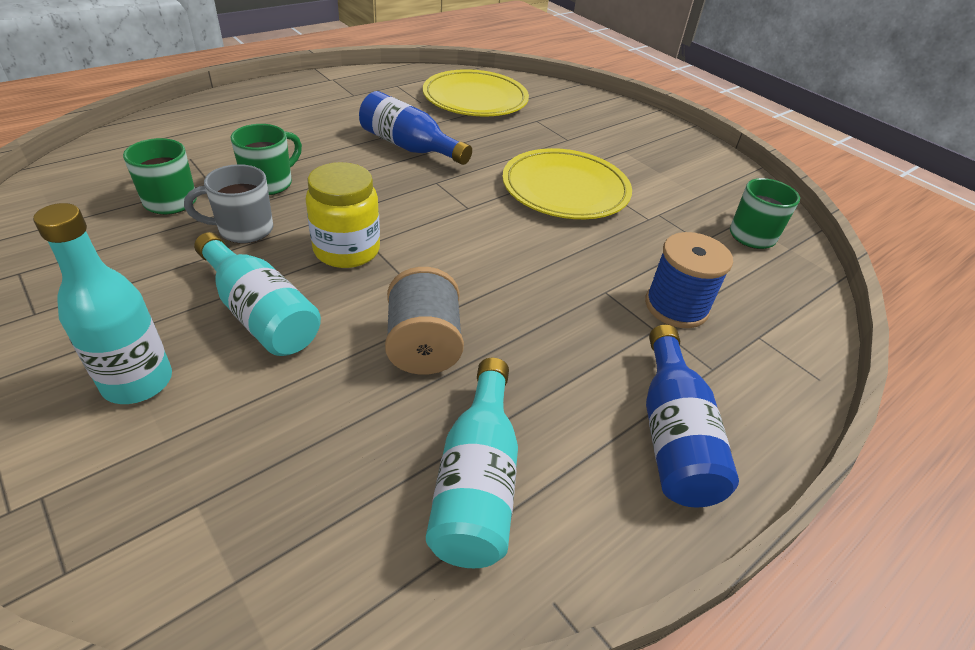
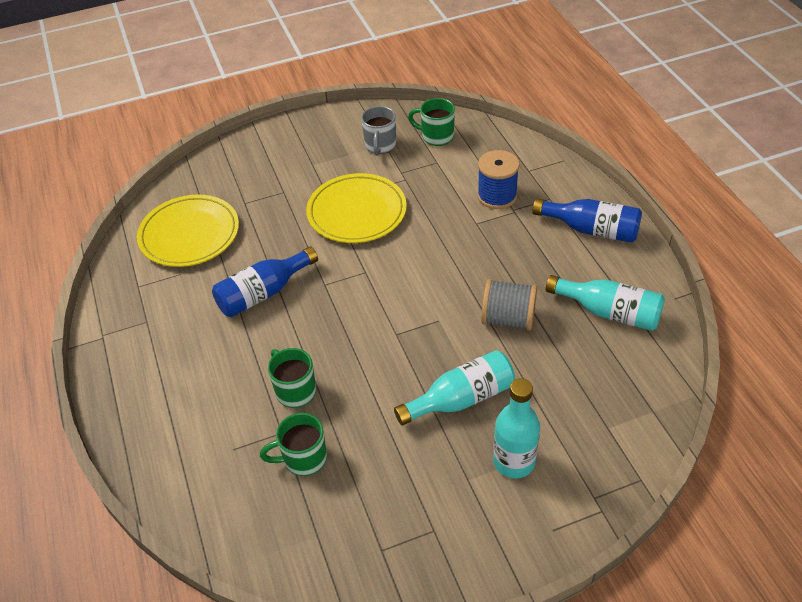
camera: 65 degrees left, 5 degrees up
(244, 230) = (360, 408): grey mug -> grey mug (380, 146)
(347, 250) = (401, 347): yellow jar -> none

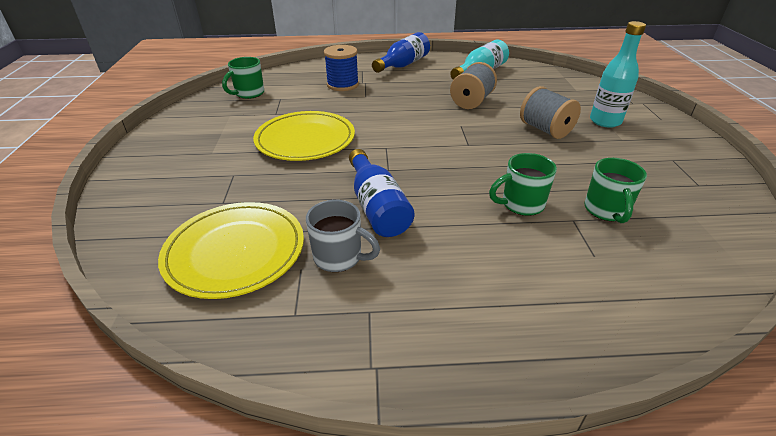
camera: 75 degrees left, 10 degrees down
(380, 146) = (229, 117): grey mug -> grey mug (339, 257)
(461, 399) = (545, 130): turquoise bottle -> grey spool

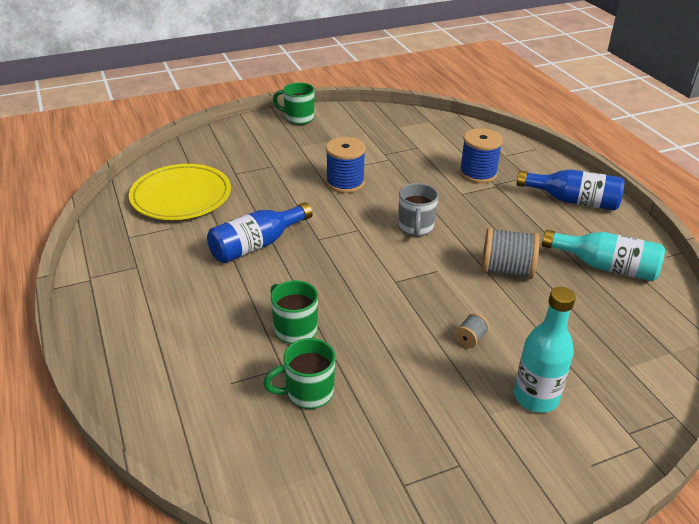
camera: 70 degrees right, 0 degrees up
(249, 94) = (414, 129): green mug -> green mug (298, 118)
(305, 140) = (345, 182): yellow plate -> blue spool
(339, 257) = (187, 241): grey mug -> grey mug (416, 228)
(545, 130) = (470, 339): grey spool -> grey spool, size x0.48

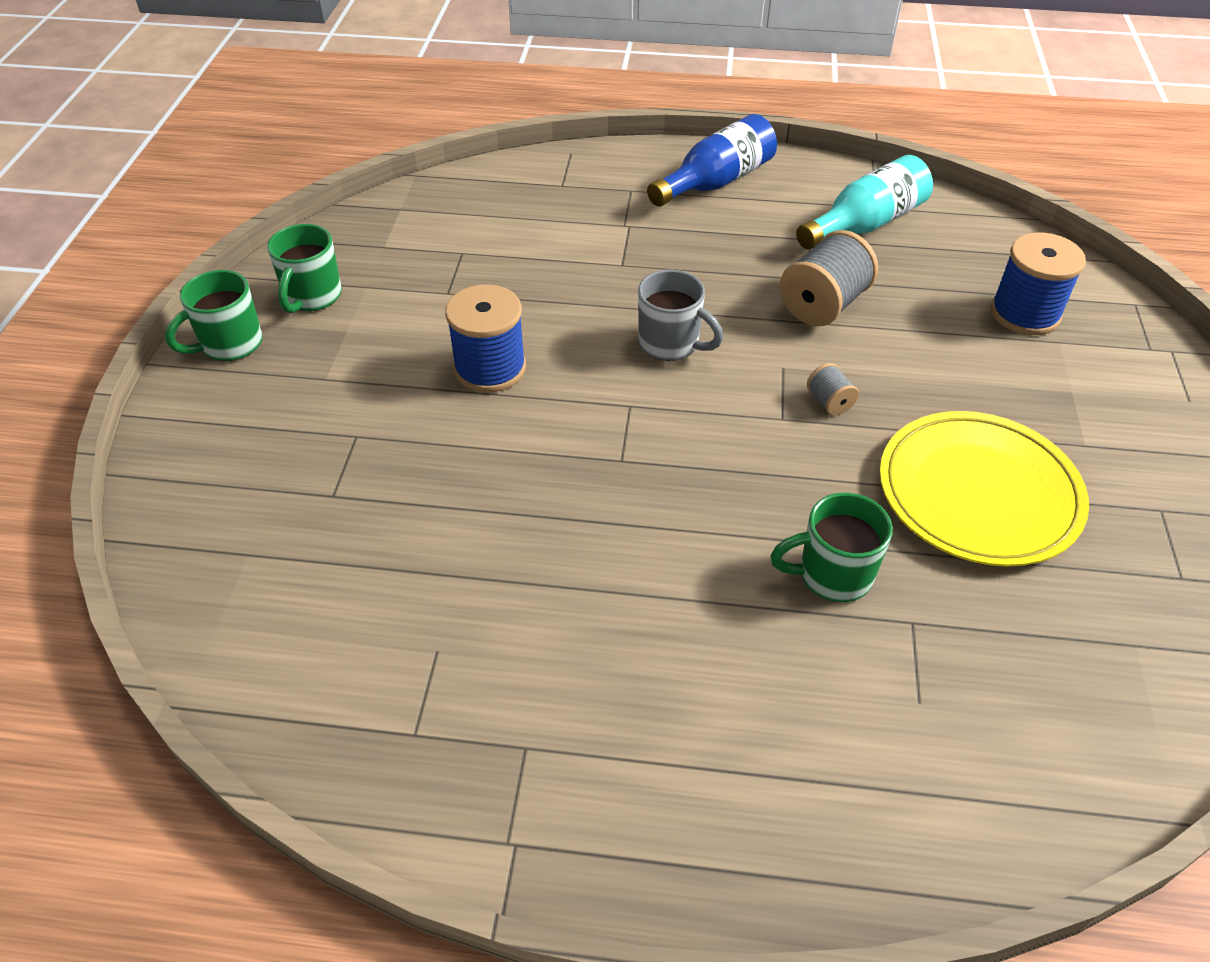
camera: 60 degrees left, 10 degrees up
(181, 196) = (341, 603): yellow plate -> yellow plate (978, 493)
(257, 245) = (583, 543): blue bottle -> none
(308, 393) = (980, 612): green mug -> green mug (312, 297)
(470, 339) = (942, 399): grey spool -> grey spool (829, 402)
(478, 173) = (585, 227): blue spool -> blue spool (1024, 313)
(536, 397) = (1070, 392): turquoise bottle -> none

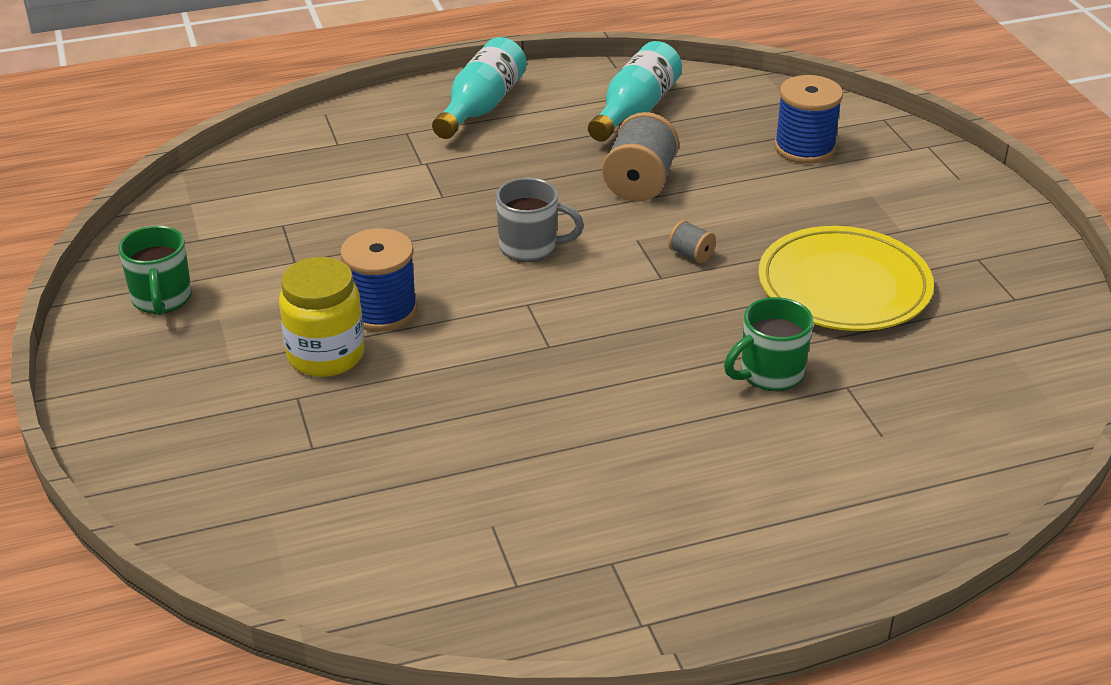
camera: 25 degrees left, 10 degrees down
(230, 344) = (110, 361): green mug -> none
(409, 400) = (326, 355): none -> yellow jar
(715, 182) = (481, 107): blue bottle -> turquoise bottle

